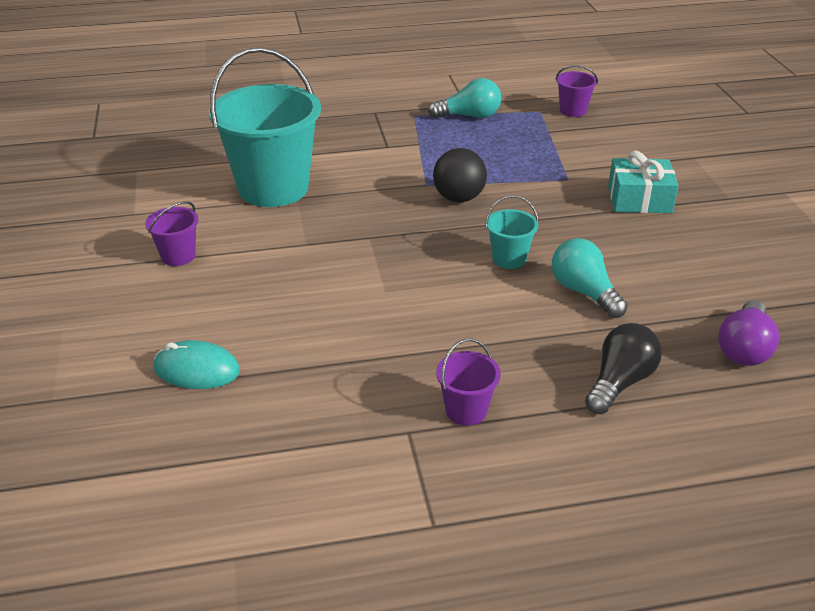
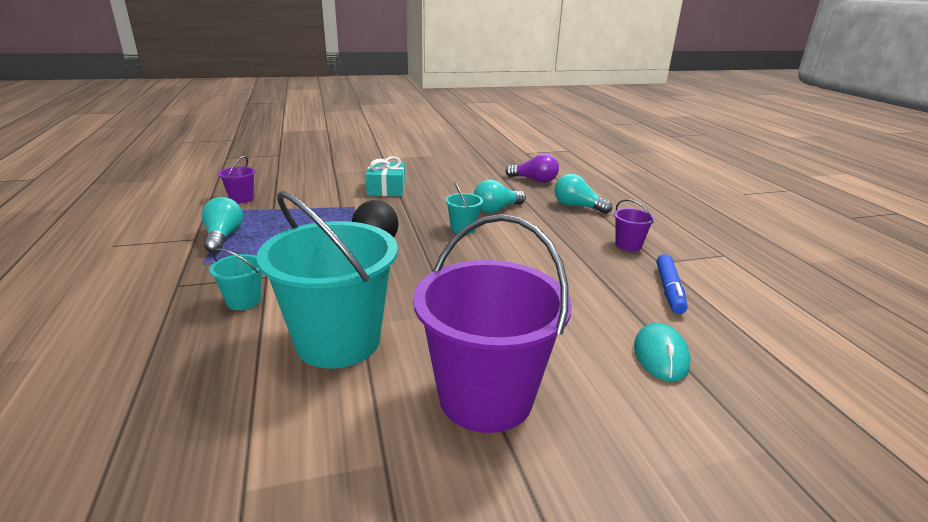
camera: 95 degrees left, 10 degrees down
(178, 256) = (485, 397): purple bucket -> purple bucket, size x2.30
(327, 417) = (669, 290): none -> blue marker
(344, 142) = (243, 301): none -> turquoise bucket
(620, 382) = (577, 206): black light bulb -> turquoise light bulb

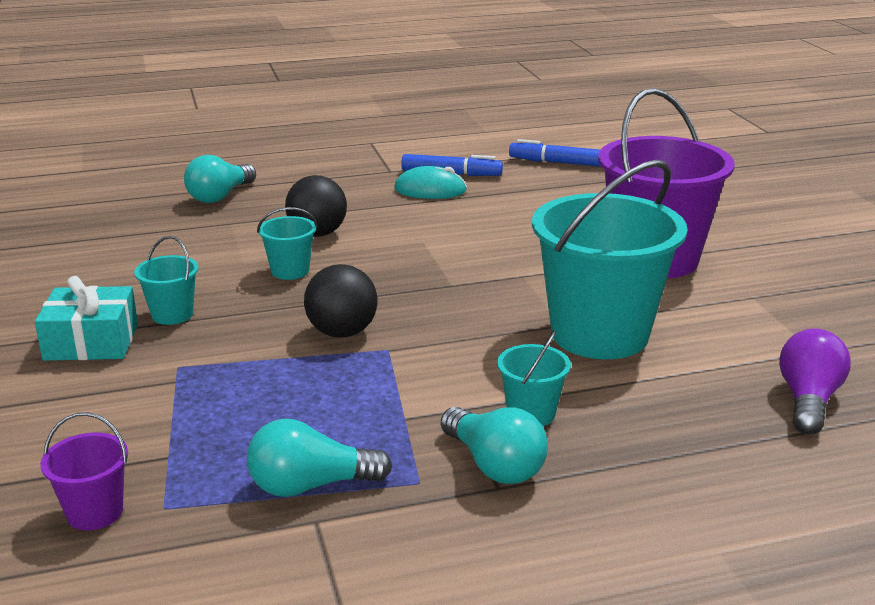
camera: 90 degrees left, 0 degrees up
(411, 202) = (172, 314): none -> turquoise bucket
(496, 209) = (220, 248): turquoise light bulb -> turquoise light bulb (494, 465)
(522, 236) = (317, 233): none -> black ball
(534, 180) = (96, 217): purple light bulb -> purple light bulb (808, 400)
(628, 245) = (347, 180): purple bucket -> none
(660, 355) = (566, 190): turquoise mouse -> turquoise mouse (430, 190)
(747, 357) = (557, 163): none -> blue marker

